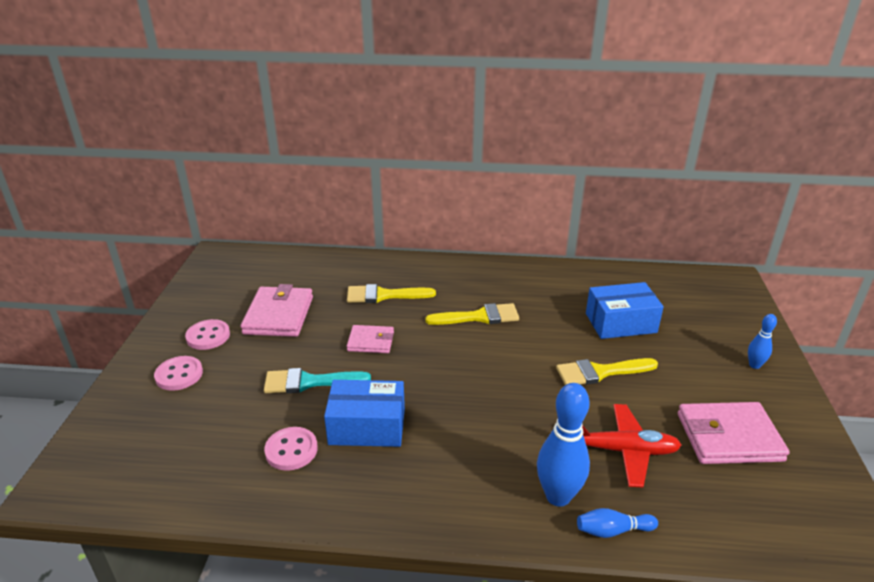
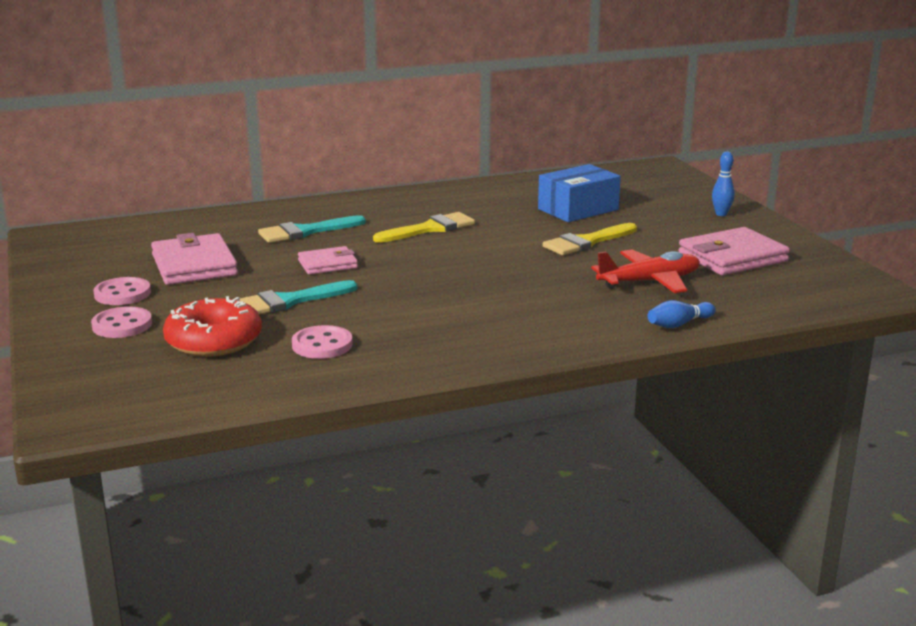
camera: 25 degrees left, 10 degrees down
(222, 416) = (214, 340): none -> red donut
(367, 426) = (387, 316): blue box -> none
(383, 295) = (305, 232): yellow brush -> turquoise brush
(558, 496) = (615, 317): blue bowling pin -> none

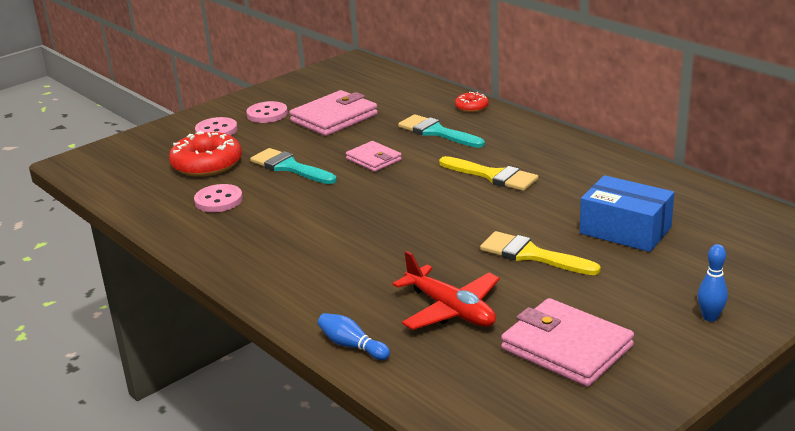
camera: 70 degrees right, 5 degrees up
(270, 210) = (471, 107): none -> red donut

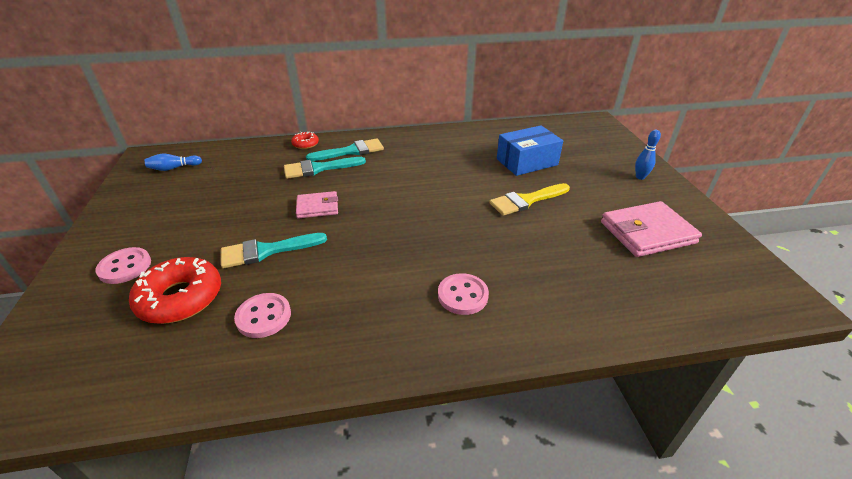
camera: 60 degrees left, 10 degrees up
(267, 114) = (151, 227): pink button -> pink button (462, 295)
(334, 118) = (221, 198): pink wallet -> none
(352, 346) = (590, 327): blue bowling pin -> blue bowling pin (174, 168)
(450, 310) = (570, 258): red plane -> none
(492, 132) = (351, 151): none -> turquoise brush
(493, 176) = (409, 173): yellow brush -> none

